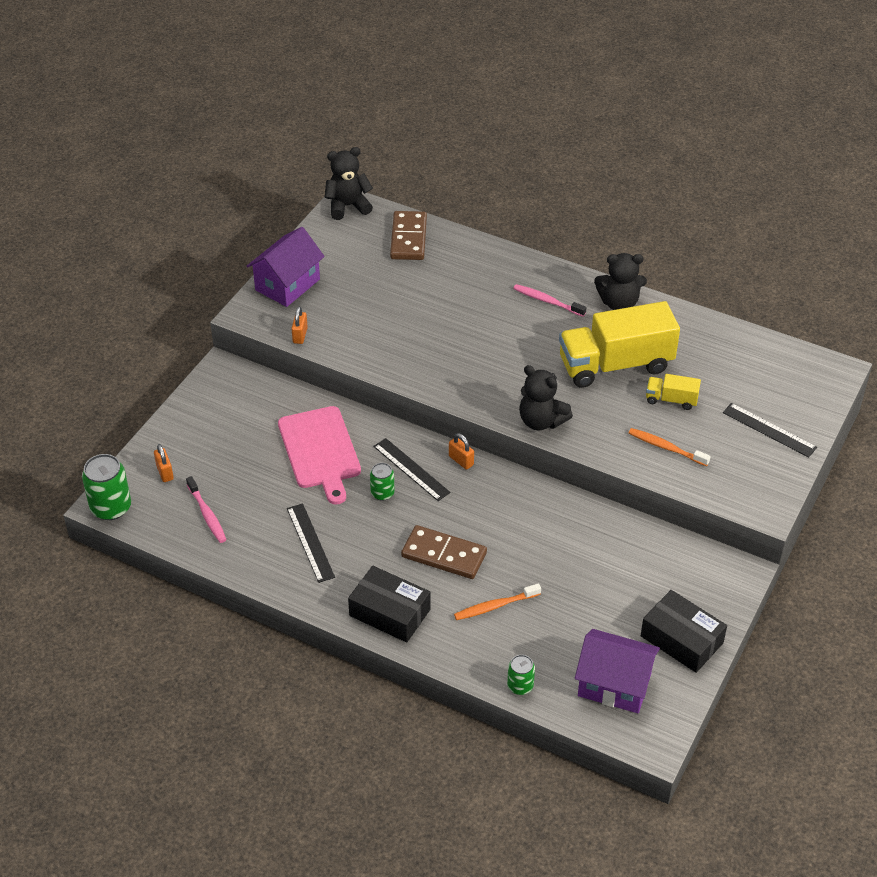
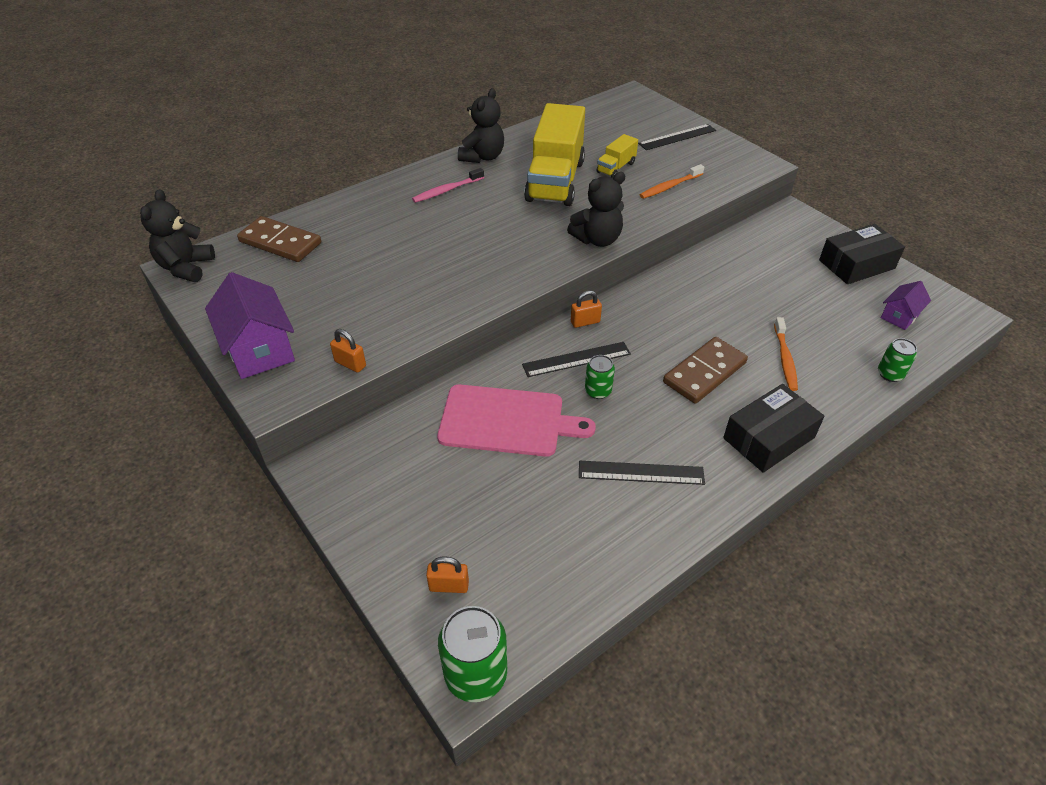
camera: 65 degrees left, 0 degrees up
(207, 514) = (547, 560): pink toothbrush -> none
(614, 685) = (899, 316): purple house -> purple house, size x0.55

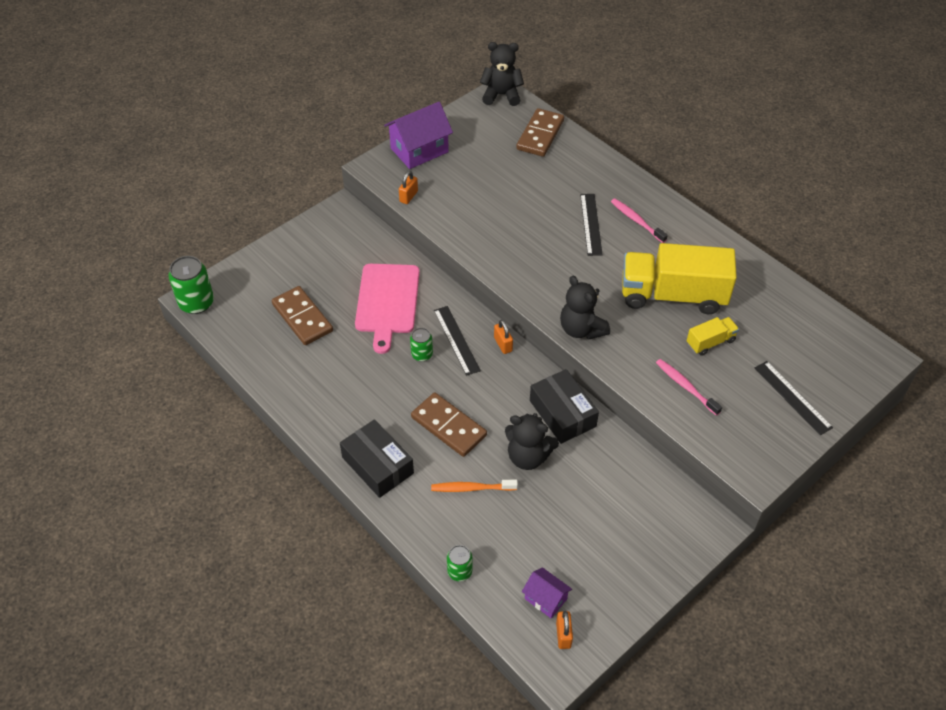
camera: 85 degrees right, 5 degrees up
(449, 586) = (253, 285): orange padlock -> orange padlock (563, 635)
(482, 157) = (701, 239): black teddy bear -> black teddy bear (528, 456)
(525, 518) = (302, 318): none -> brown domino
(616, 168) = (710, 342): yellow truck -> yellow truck turned 120 degrees clockwise
(641, 472) = (341, 381): black ruler -> black ruler (591, 224)
(670, 186) = (685, 387): orange toothbrush -> pink toothbrush
(856, 264) = (628, 575): black box -> black box (562, 413)

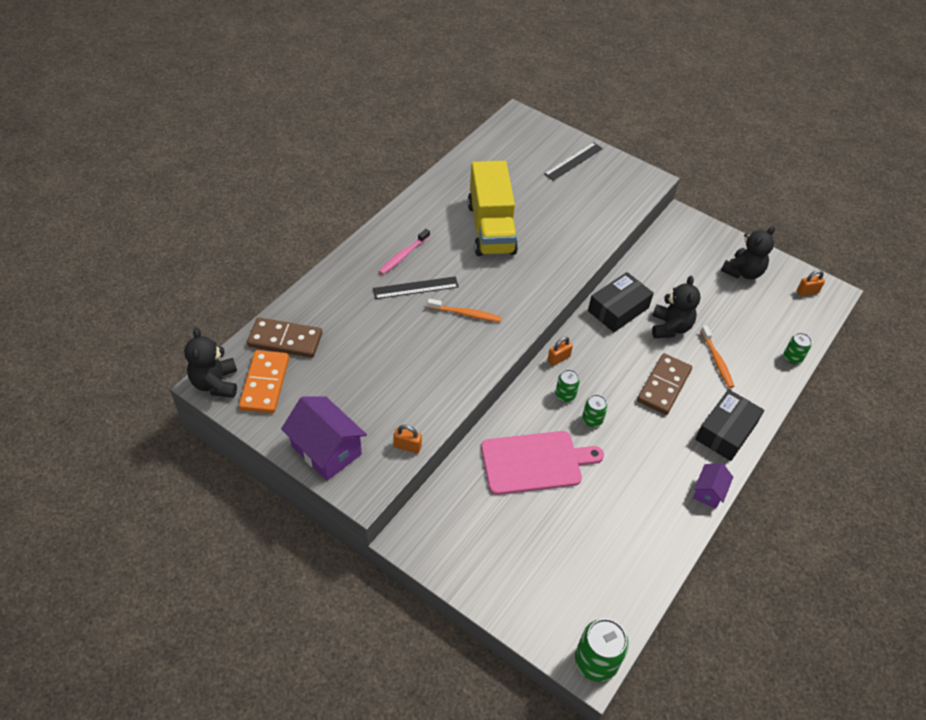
camera: 105 degrees left, 0 degrees up
(302, 318) = (581, 538): brown domino -> none
(456, 340) = (565, 395): black ruler -> green can
(495, 121) = (265, 384): none -> orange domino
(545, 599) = (786, 304): purple house -> purple house (709, 492)
(550, 255) = (466, 314): none -> orange toothbrush
(581, 329) = (550, 284): black teddy bear -> black teddy bear (743, 272)
(685, 387) = (586, 218): pink toothbrush -> none
(710, 342) = (535, 205): yellow truck -> none

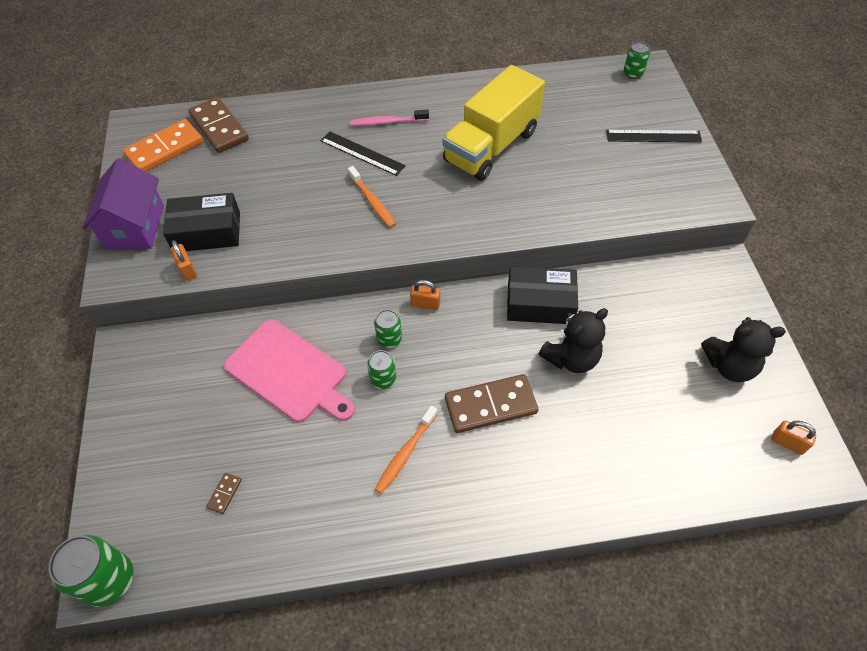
camera: 50 degrees right, 5 degrees up
(215, 383) = (138, 126): black teddy bear -> none
(593, 557) = (224, 493): none -> brown domino
(709, 492) = (400, 539): purple house -> none
(717, 360) = (579, 427): orange toothbrush -> orange toothbrush (405, 453)
(726, 431) = (495, 500): black box -> black box (207, 232)
(792, 358) = (672, 494): green can -> green can (633, 73)

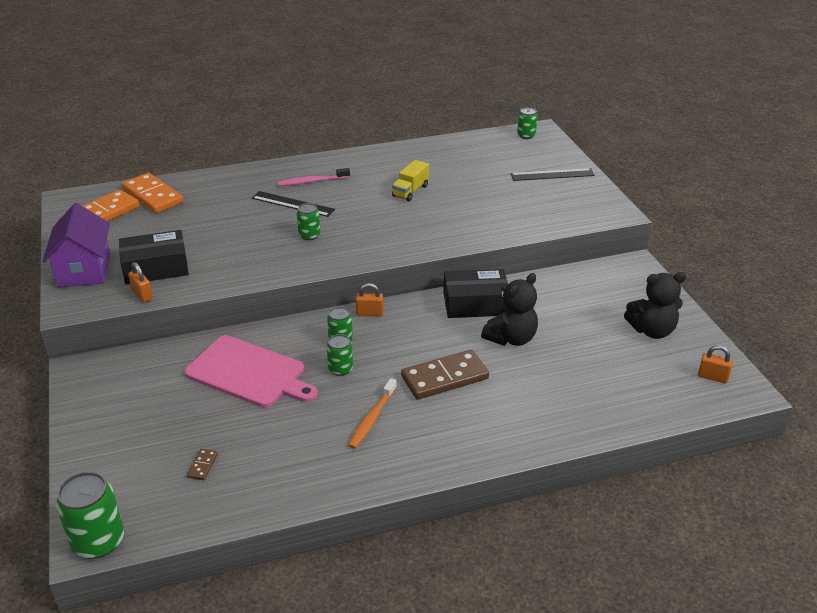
camera: 10 degrees left, 20 degrees down
(219, 128) = (152, 196): brown domino -> orange domino
(372, 201) = (309, 235): orange toothbrush -> green can
(491, 146) = (410, 191): yellow truck -> yellow truck, size x0.45

